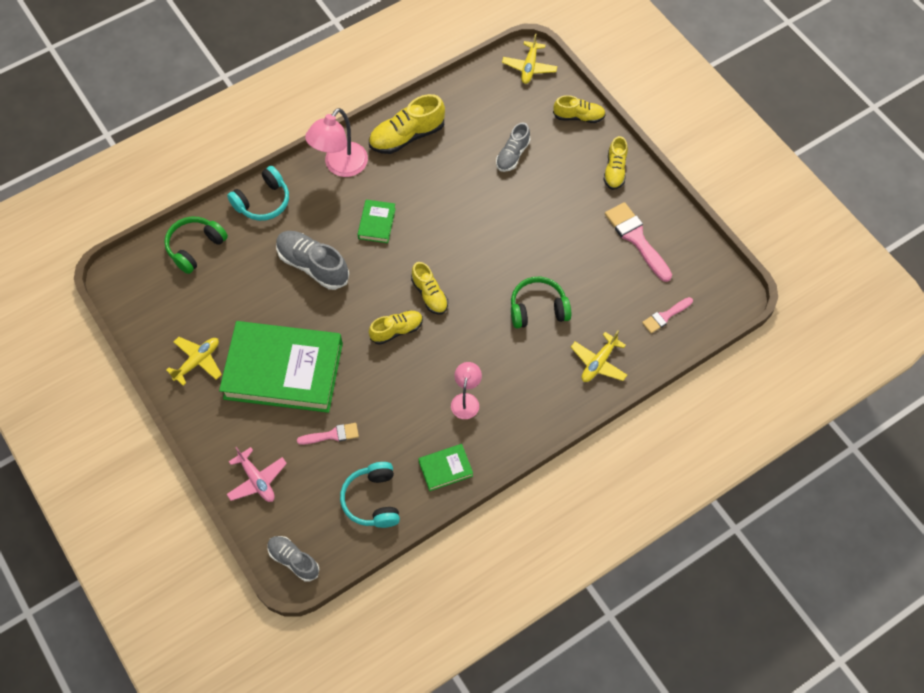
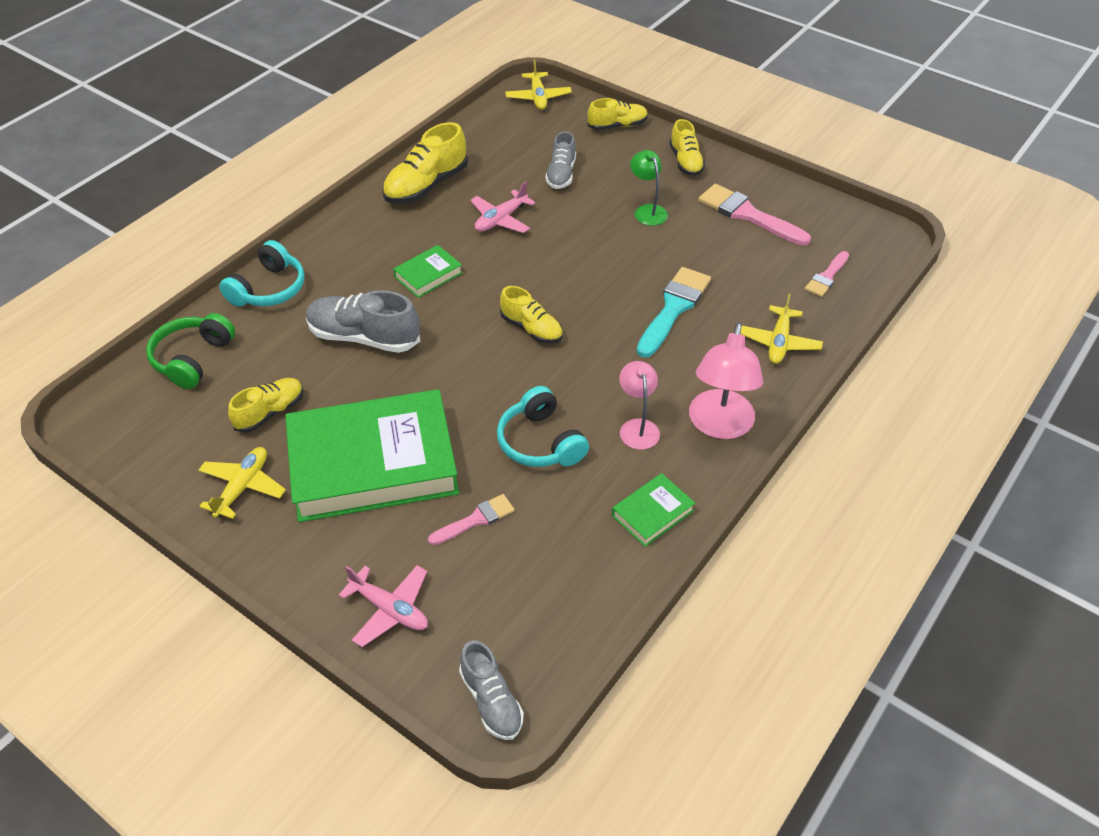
camera: 20 degrees left, 15 degrees down
(293, 560) = (491, 700): grey shoe -> grey shoe turned 135 degrees counterclockwise
(340, 166) = (356, 231): pink lamp -> pink lamp (719, 426)
(372, 500) = (571, 582): turquoise headphones -> turquoise headphones (540, 442)
(376, 223) = (428, 275): green book -> green book turned 60 degrees clockwise
(396, 330) = (507, 377): yellow shoe -> yellow shoe (270, 412)
(449, 186) = (501, 219): none -> pink plane
(538, 309) = (673, 308): green headphones -> turquoise brush
(561, 211) = (647, 211): none -> green lamp

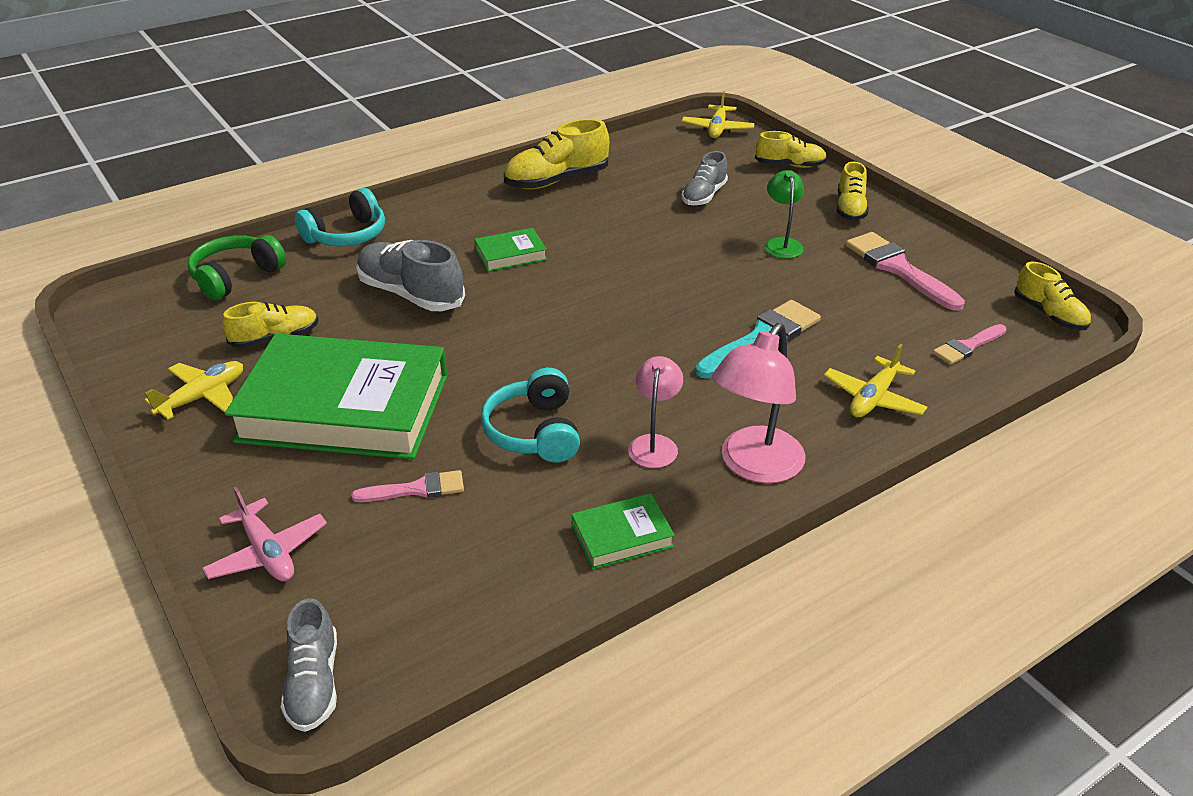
camera: 20 degrees right, 10 degrees down
(501, 219) = (616, 222): pink plane -> none
(531, 329) = (590, 324): yellow shoe -> yellow shoe (1049, 315)

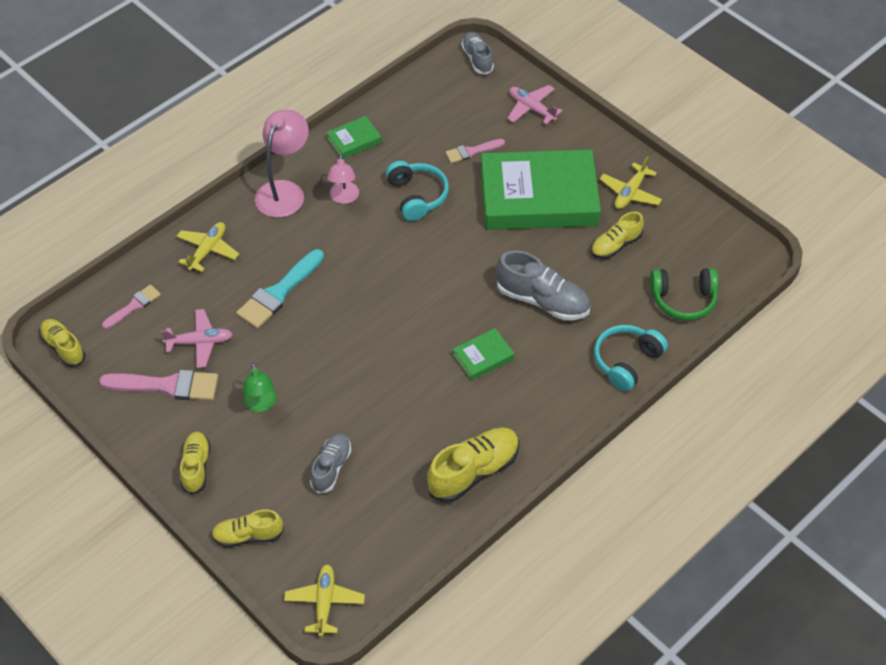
camera: 170 degrees right, 15 degrees up
(236, 277) = (683, 300): green headphones -> green headphones turned 60 degrees clockwise
(865, 301) = (199, 342): none -> pink plane
(898, 269) = (167, 386): pink brush -> pink brush turned 45 degrees counterclockwise

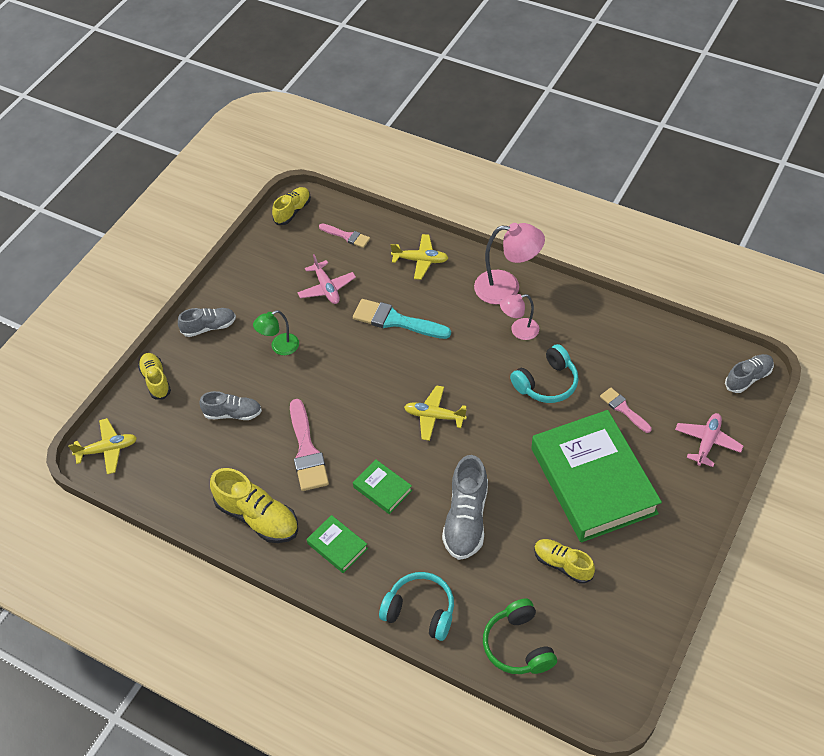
camera: 75 degrees right, 0 degrees up
(167, 386) = (278, 283): pink brush -> pink brush (307, 451)
(196, 467) = (209, 327): yellow shoe -> grey shoe
(354, 141) = (589, 316): green book -> green book (337, 546)
(630, 193) = (639, 560): yellow plane -> yellow plane (434, 416)

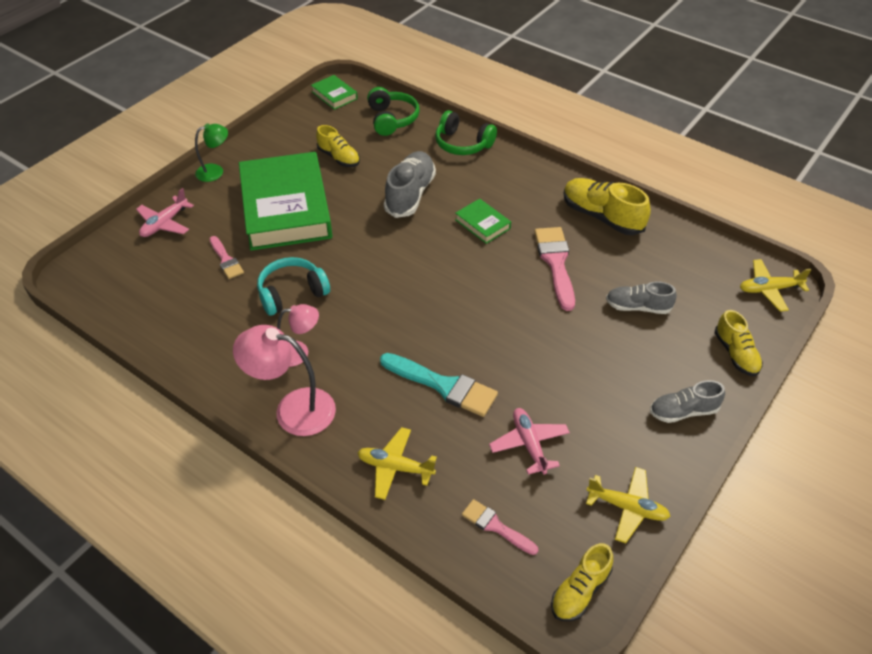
camera: 175 degrees left, 5 degrees down
(279, 347) = (589, 373): green lamp -> green lamp (215, 171)
(337, 546) = (528, 189): green book -> green book (334, 95)
(420, 611) = (462, 144): turquoise headphones -> green headphones
(434, 416) = (420, 277): yellow plane -> yellow plane (627, 507)
(748, 378) = (84, 271): grey shoe -> none

